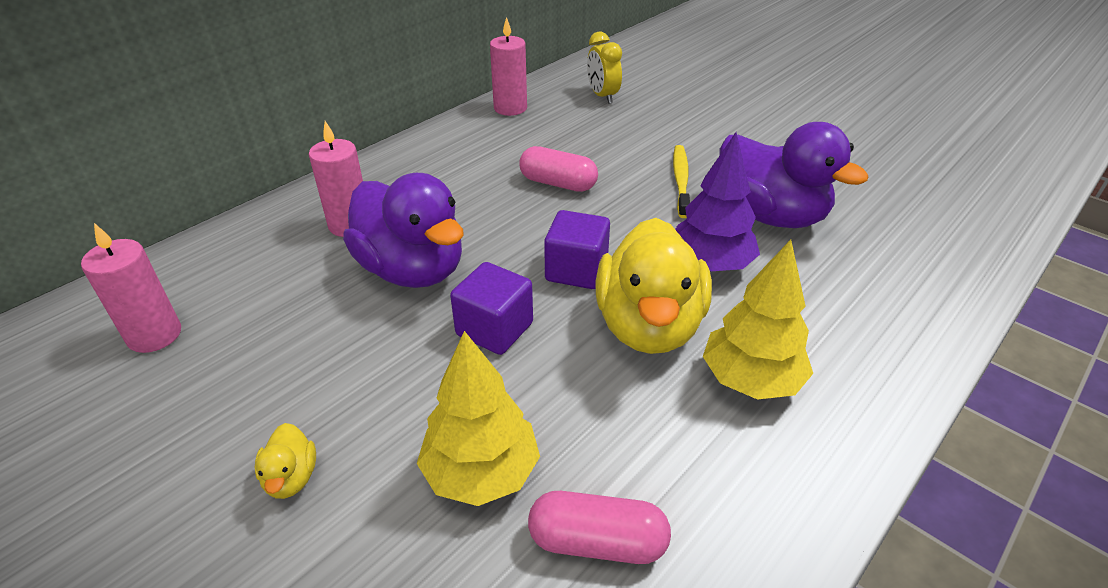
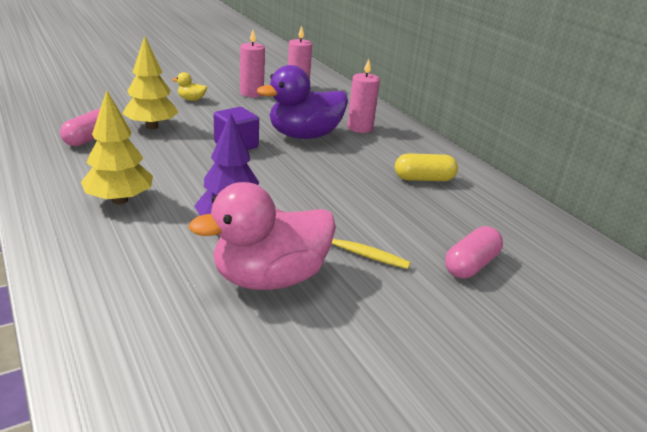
camera: 105 degrees right, 10 degrees down
(490, 158) = (424, 179): none -> yellow capsule
(510, 108) = (513, 204): pink candle -> pink candle (251, 93)
(558, 183) = (375, 195): pink capsule -> pink capsule (471, 265)
(576, 270) = (266, 177): purple cube -> none
(602, 96) = (540, 259): yellow clock -> none
(649, 326) = (195, 184): yellow duck -> none
(770, 215) = (269, 278): purple duck -> pink duck

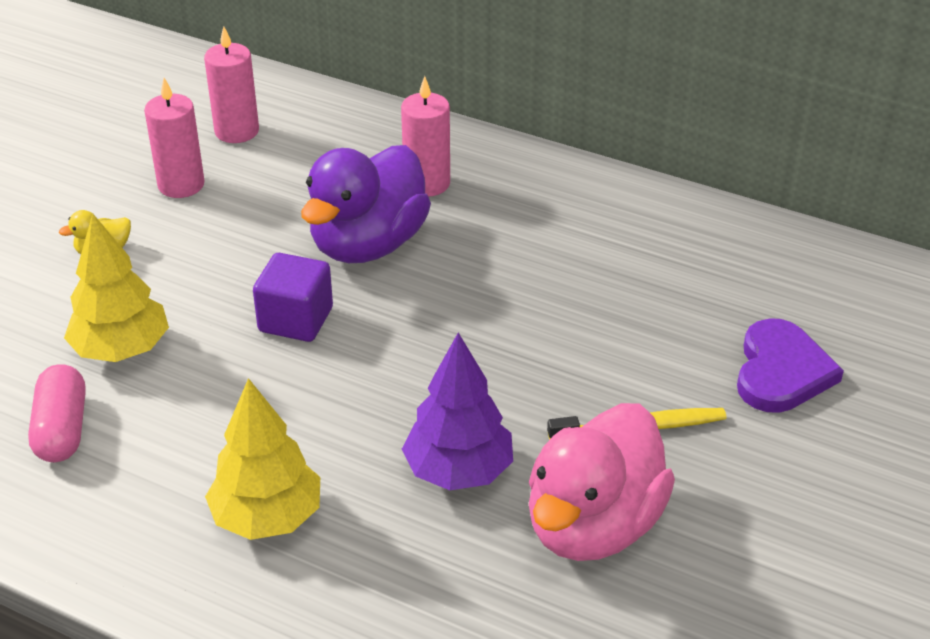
camera: 30 degrees left, 10 degrees up
(424, 179) = (606, 248): yellow capsule -> none
(471, 265) = (781, 371): pink capsule -> purple heart

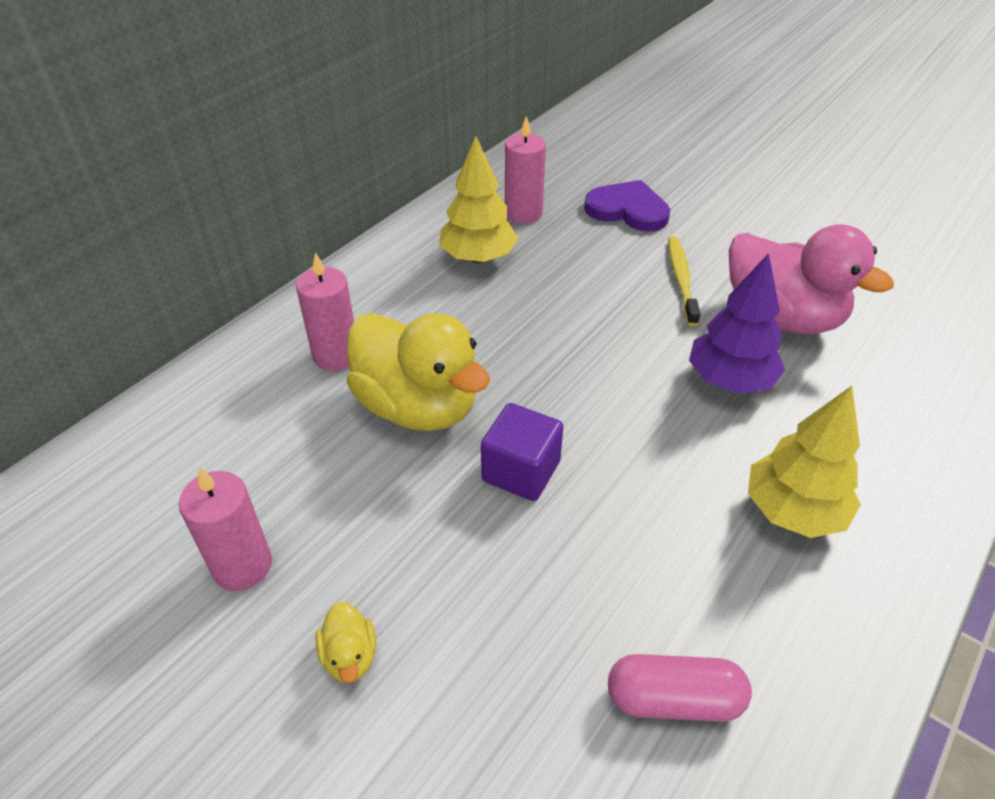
camera: 80 degrees left, 5 degrees up
(121, 350) = (543, 635): yellow tree -> yellow tree (478, 257)
(237, 131) = (157, 504): pink candle -> pink candle (523, 213)
(368, 244) = (417, 406): purple duck -> yellow duck

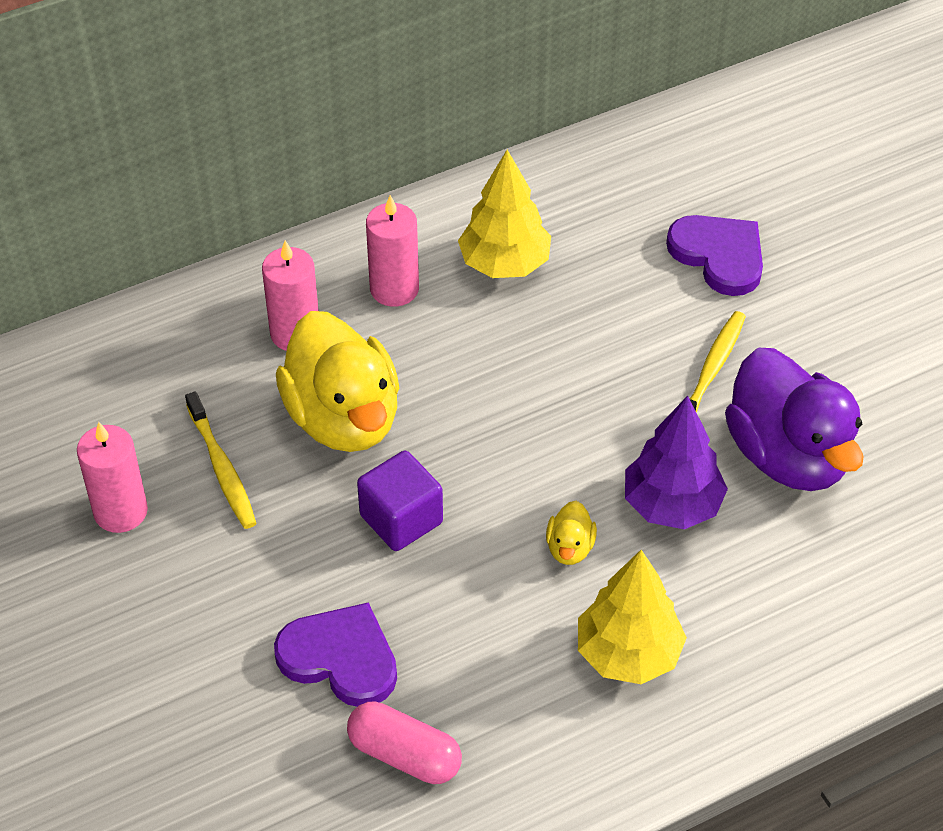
camera: 25 degrees right, 5 degrees up
(327, 487) = (222, 468): none -> yellow toothbrush
(350, 656) = (171, 618): yellow duck -> yellow duck (570, 548)
(523, 213) = (593, 219): pink candle -> pink candle (394, 289)
(547, 624) = (340, 658): none -> purple heart
(781, 317) = (788, 456): pink duck -> purple duck

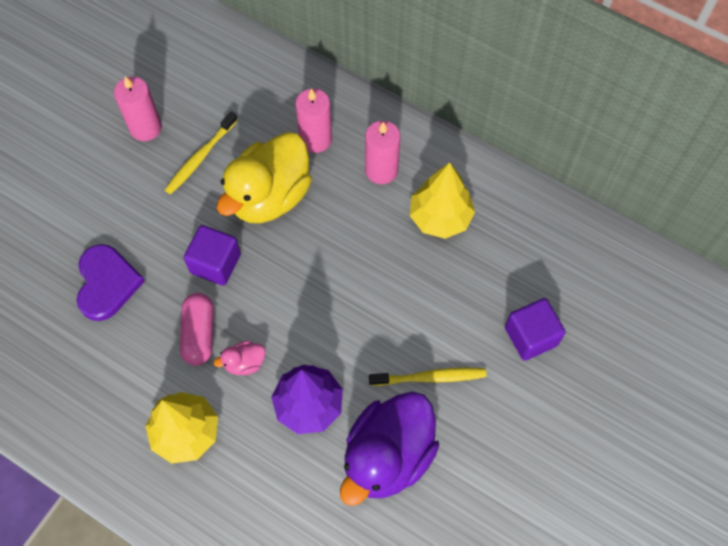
camera: 60 degrees right, 15 degrees up
(404, 755) = (61, 348): pink capsule -> pink capsule (199, 334)
(570, 548) = (244, 363): yellow duck -> pink duck
(719, 255) = (531, 336): purple heart -> purple cube

